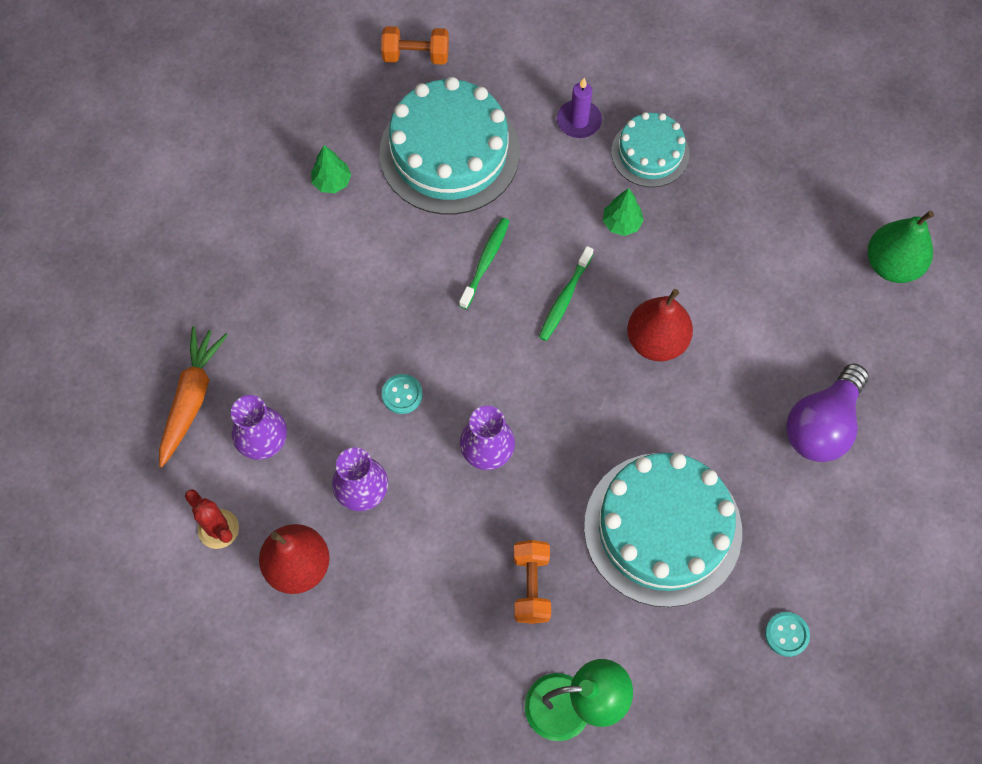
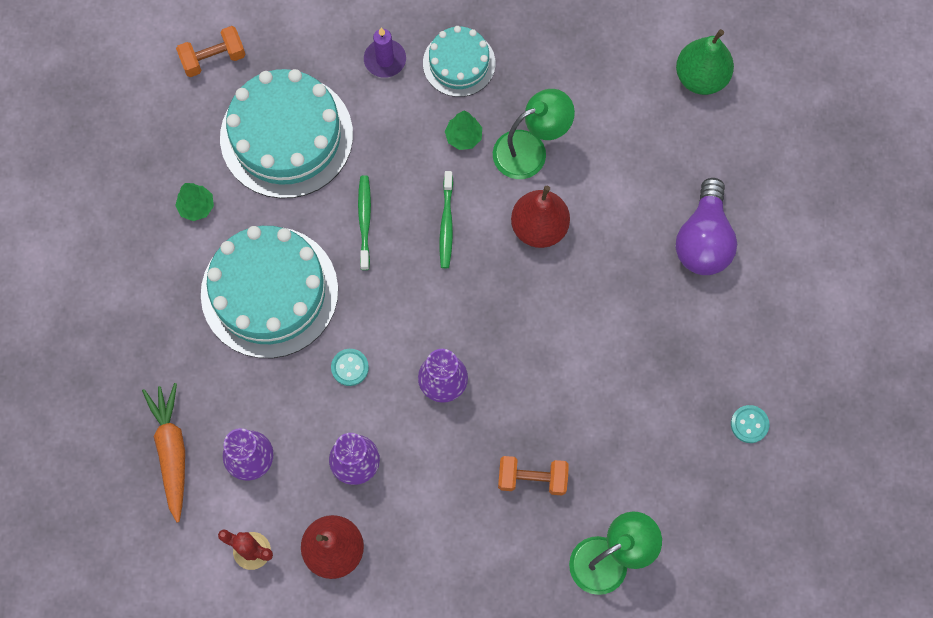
camera: 25 degrees left, 5 degrees up
(531, 586) = (532, 479): orange dumbbell -> orange dumbbell turned 60 degrees counterclockwise
(662, 528) = (615, 383): turquoise cake -> turquoise cake (269, 292)
(682, 263) = (530, 150): none -> green lamp

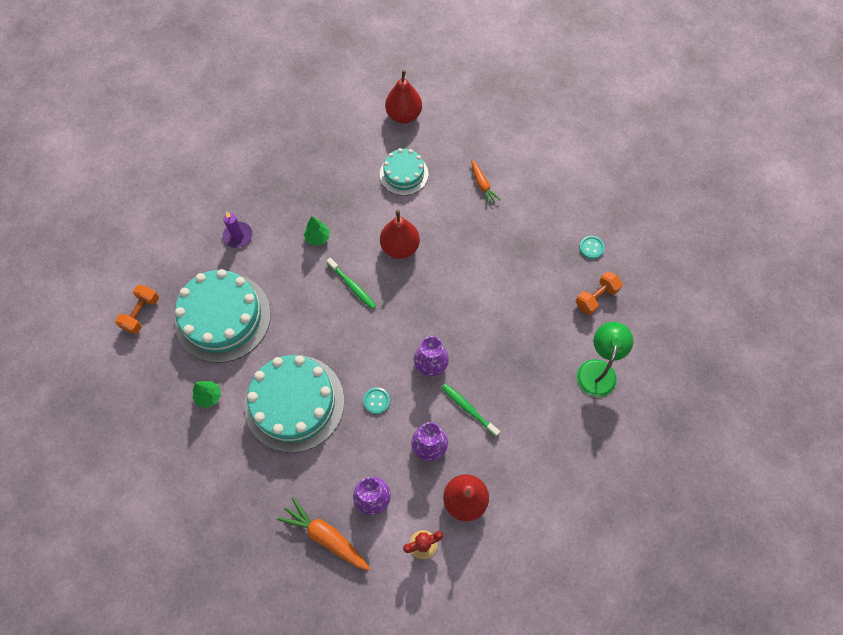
camera: 45 degrees left, 5 degrees down
(364, 221) = (308, 322): green toothbrush -> green toothbrush (468, 409)
(459, 63) = (279, 205): turquoise cake -> turquoise cake (404, 174)
(530, 150) = (357, 215): green lamp -> none
(532, 479) = (522, 367): orange dumbbell -> orange dumbbell (596, 297)
(701, 77) = (404, 115): green pear -> red pear
(703, 240) = (482, 185): purple light bulb -> orange carrot

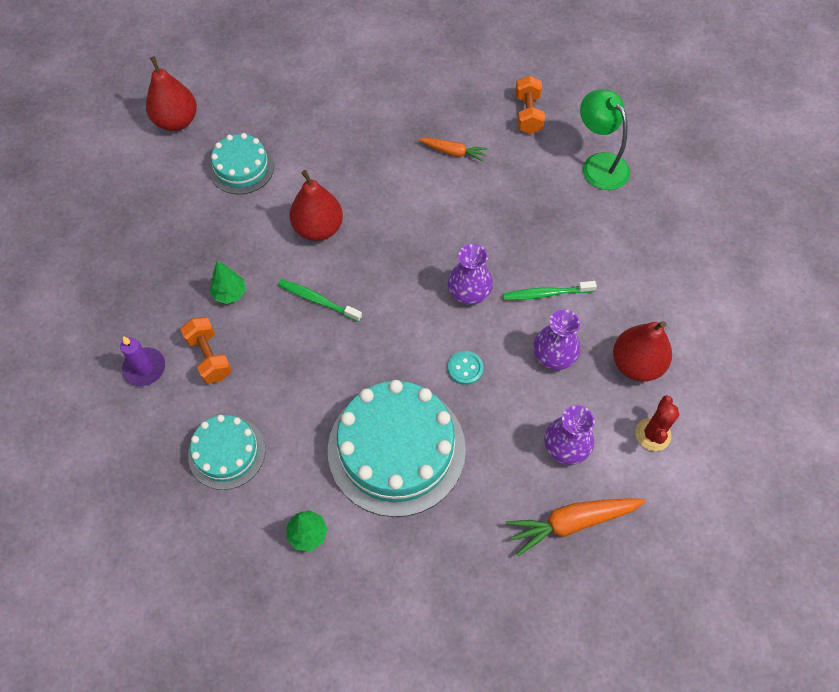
camera: 50 degrees left, 5 degrees down
(141, 313) = (133, 539): orange dumbbell -> orange dumbbell (209, 357)
(223, 317) = (227, 452): turquoise cake -> turquoise cake, size x0.56
(352, 286) = (318, 300): green toothbrush -> green toothbrush turned 150 degrees counterclockwise
(482, 185) = (325, 115): orange carrot -> orange carrot (453, 152)
(591, 248) = (476, 82): turquoise button -> none

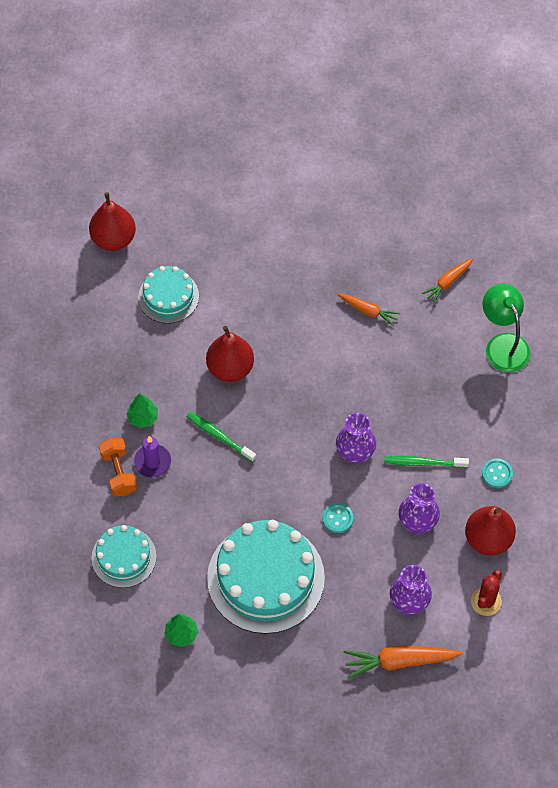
camera: 10 degrees right, 0 degrees up
(145, 368) = (62, 473): purple candle -> purple candle (152, 462)
(528, 114) = (447, 282): orange dumbbell -> orange carrot
(627, 293) = (497, 474): none -> turquoise button

